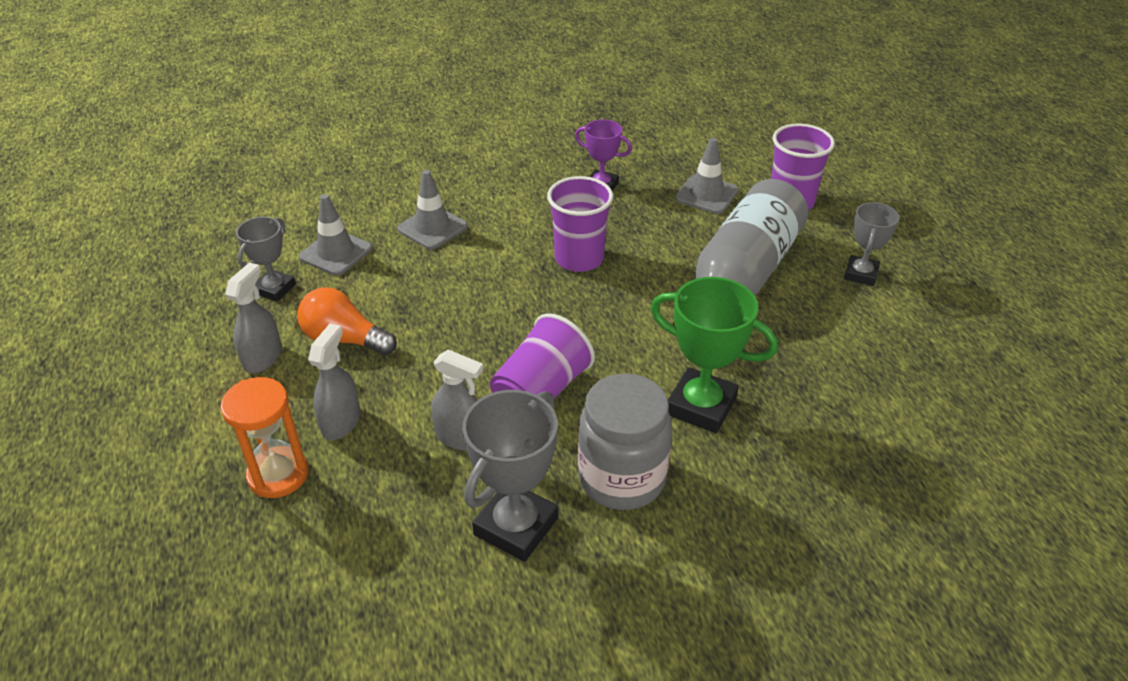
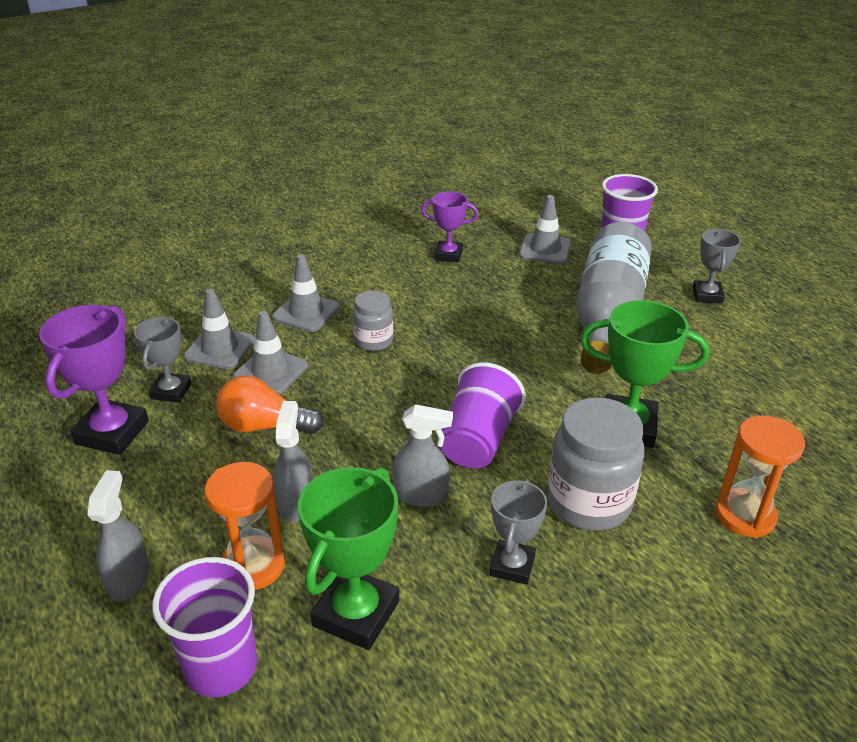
camera: 15 degrees left, 5 degrees down
(207, 321) = (112, 432): none -> purple trophy
(263, 358) = (187, 457): grey spray bottle -> grey spray bottle (129, 578)
(350, 540) = (356, 613): none -> green trophy
(373, 284) = (271, 371): none -> grey traffic cone
(485, 269) = (373, 341): none -> grey jar
(516, 526) = (512, 566): grey trophy -> grey trophy, size x0.62
(579, 259) = (458, 319): purple cup -> purple cup (221, 667)
(779, 525) = (745, 515): none -> orange hourglass

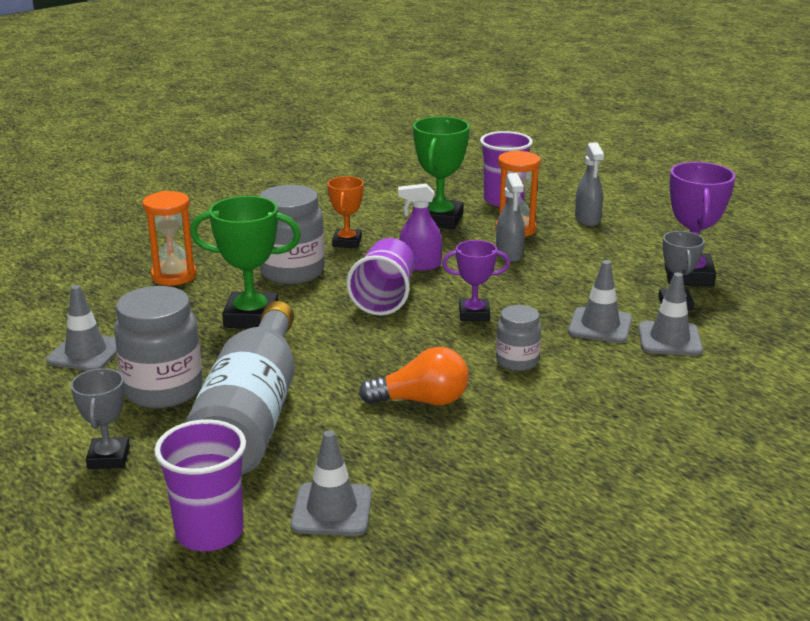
camera: 170 degrees right, 10 degrees down
(264, 426) = (569, 290): orange light bulb -> orange light bulb (422, 401)
(306, 312) = (613, 383): grey traffic cone -> grey traffic cone (86, 353)
(421, 495) = (420, 265): grey spray bottle -> purple spray bottle
(448, 255) = (476, 482): purple trophy -> purple trophy (474, 314)
(512, 566) = (347, 242): grey trophy -> orange trophy
(689, 347) = (163, 390): none -> grey jar

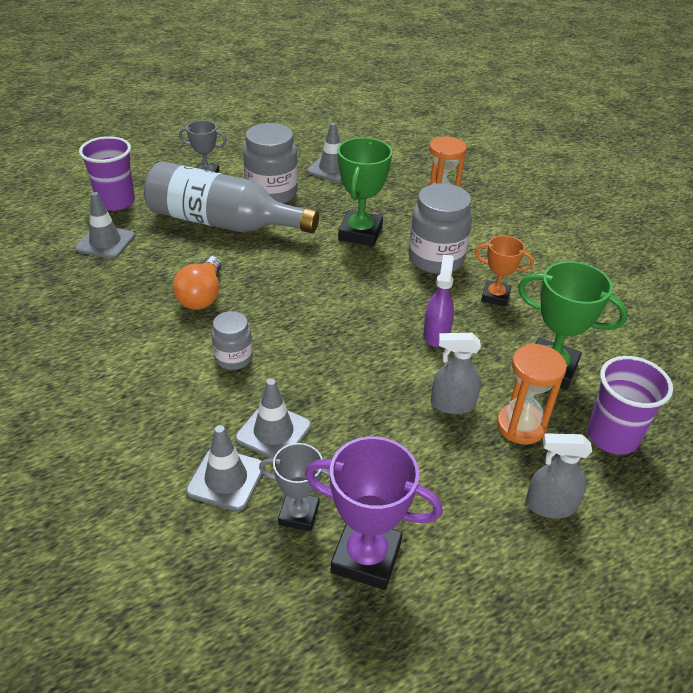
camera: 100 degrees right, 15 degrees up
(384, 297) = (375, 302): purple cup -> none
(474, 314) = (327, 350): purple trophy -> none

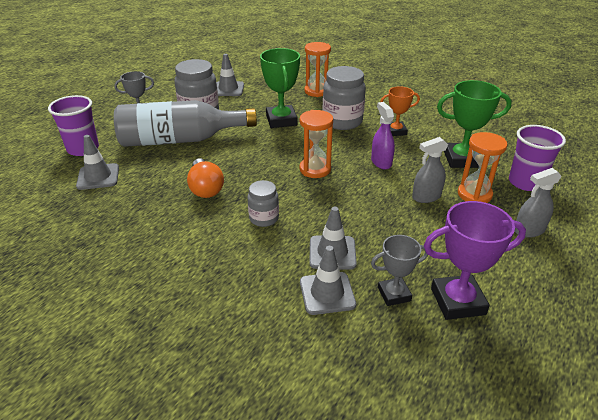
camera: 25 degrees left, 5 degrees down
(345, 315) = (315, 169): none -> orange hourglass

